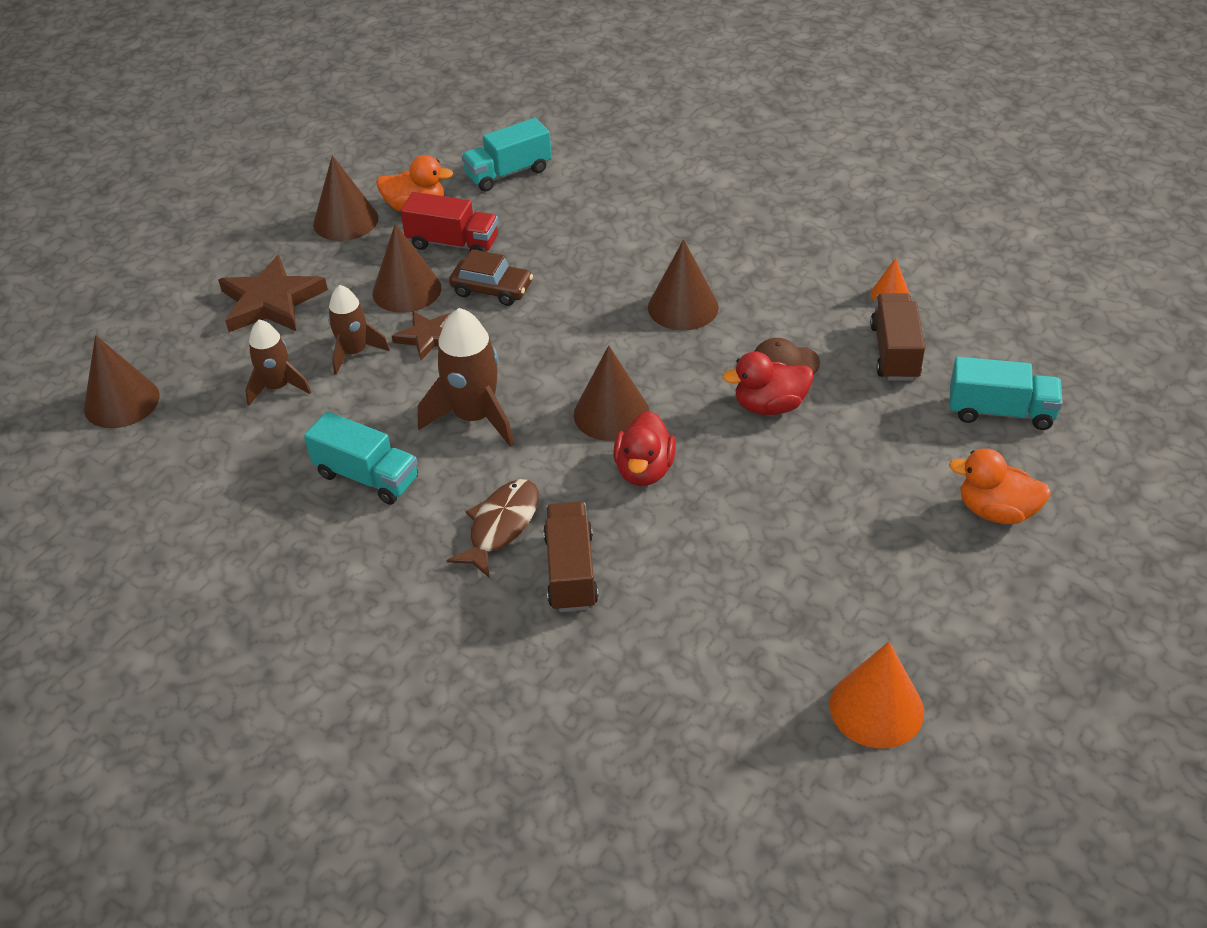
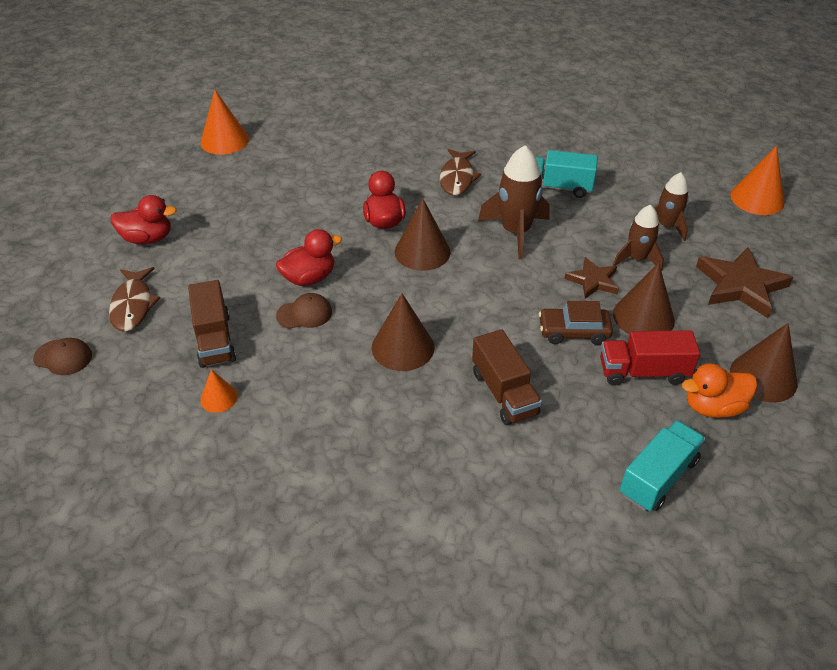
camera: 160 degrees right, 0 degrees up
(121, 402) = (757, 199): brown cone -> orange cone
(571, 571) = (404, 165): brown truck -> brown truck (504, 393)
(996, 511) = (147, 238): orange duck -> red duck
(1000, 412) = (133, 306): turquoise truck -> brown fish
(1073, 365) = (63, 357): none -> brown cap

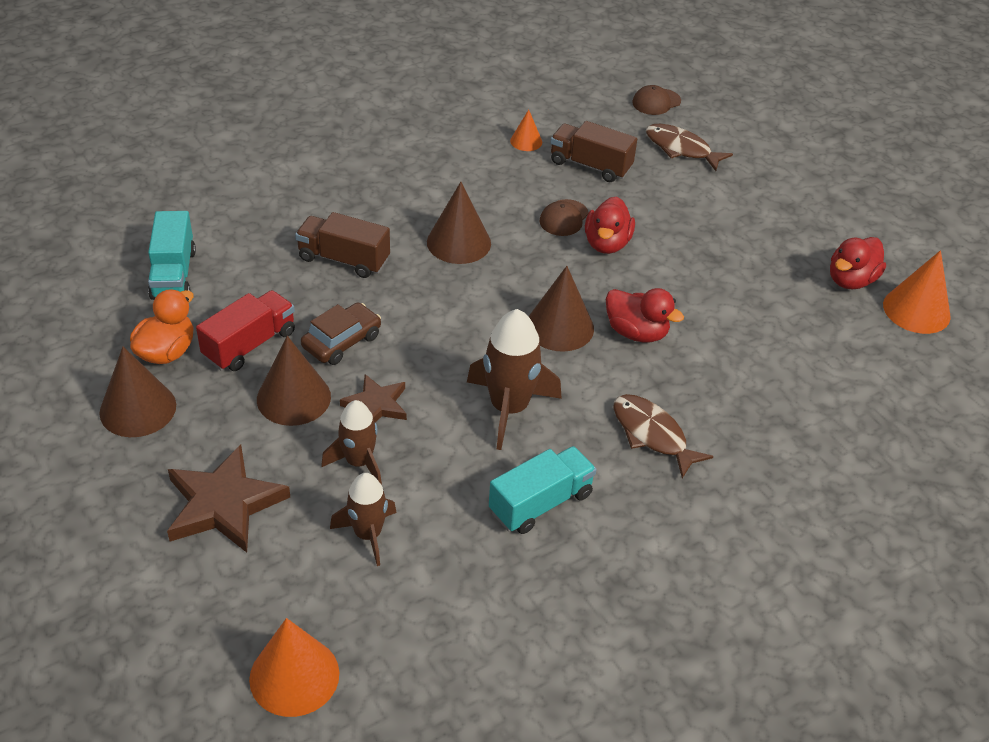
camera: 130 degrees right, 0 degrees up
(147, 238) = (771, 190): red duck -> red duck (851, 280)

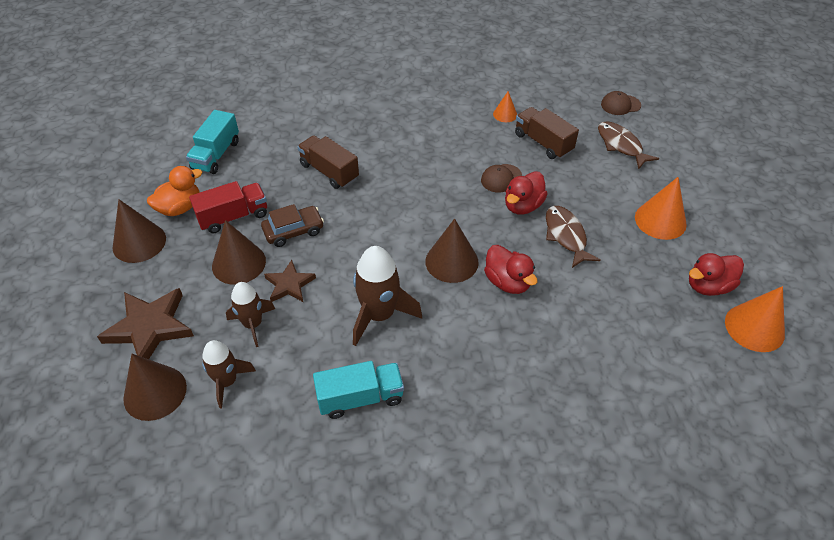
camera: 25 degrees right, 5 degrees up
(294, 676) = (117, 473): orange cone -> orange cone (660, 220)
(459, 242) = (414, 178): brown cone -> brown cone (155, 392)
(652, 434) = (475, 369): brown fish -> brown fish (566, 236)

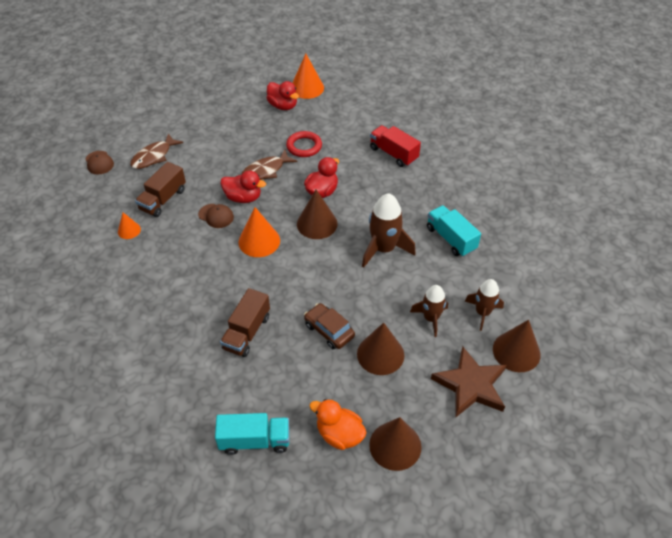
camera: 110 degrees left, 0 degrees up
(233, 217) = (332, 383): red truck -> red truck (393, 154)
(289, 284) = (384, 311): brown star -> none
(606, 287) = (304, 146): none -> red ring
(660, 220) = (232, 129): orange cone -> orange cone (259, 241)

